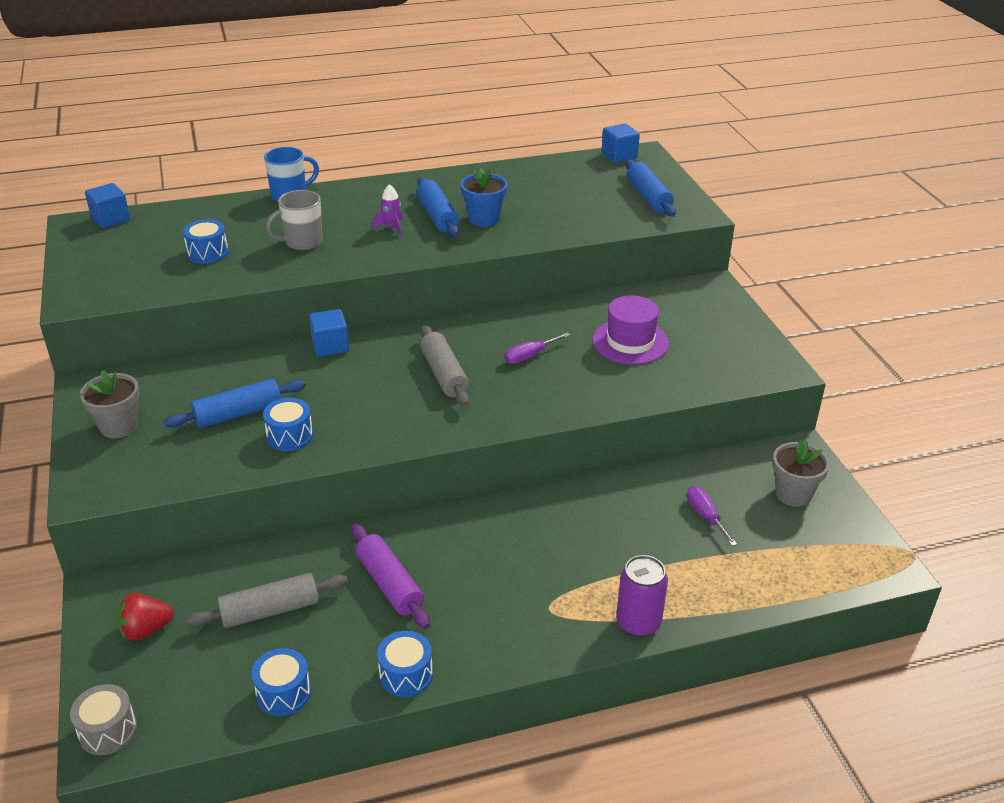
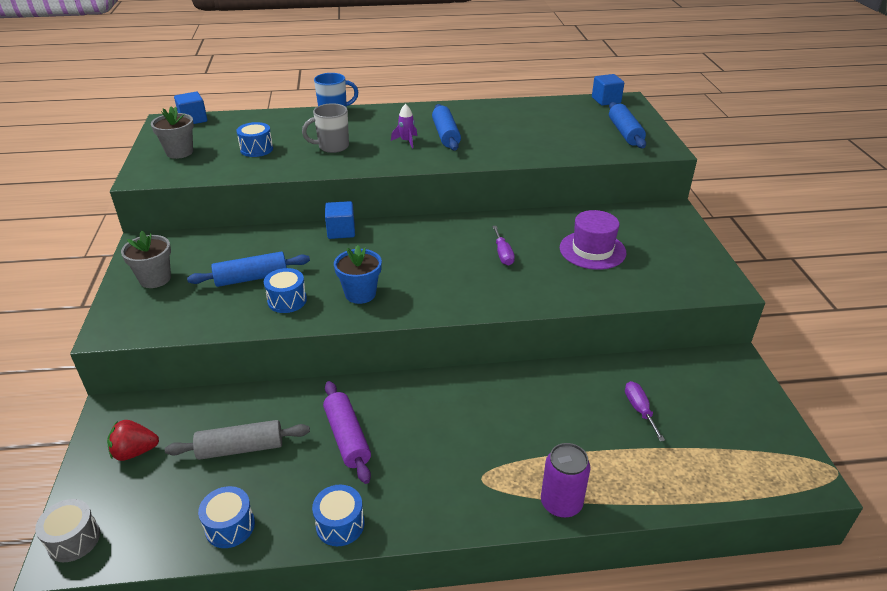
camera: 10 degrees right, 0 degrees up
(444, 374) = (428, 262): grey rolling pin -> none
(484, 219) = (483, 140): blue flower pot -> blue flower pot (360, 294)
(529, 356) = (503, 254): purple screwdriver -> purple screwdriver turned 75 degrees counterclockwise
(793, 494) = (724, 399): grey flower pot -> grey flower pot (179, 152)

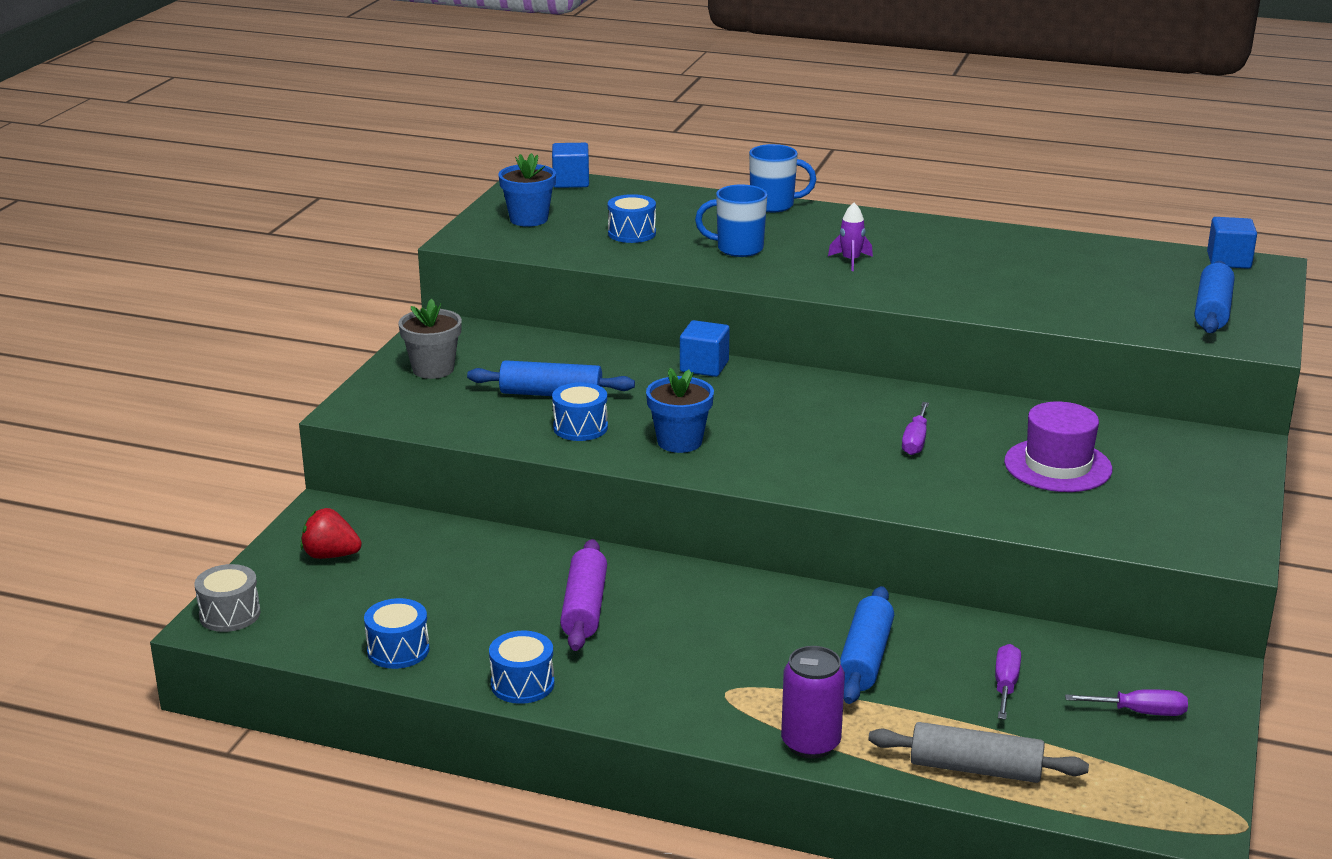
camera: 25 degrees right, 10 degrees down
(179, 152) = (528, 219): grey flower pot -> blue flower pot
(240, 448) = (451, 584): grey rolling pin -> grey rolling pin (975, 769)
(332, 147) = (738, 249): grey mug -> blue mug
(445, 135) = (917, 263): blue rolling pin -> blue rolling pin (865, 658)
(722, 404) = (1140, 712): none -> purple screwdriver

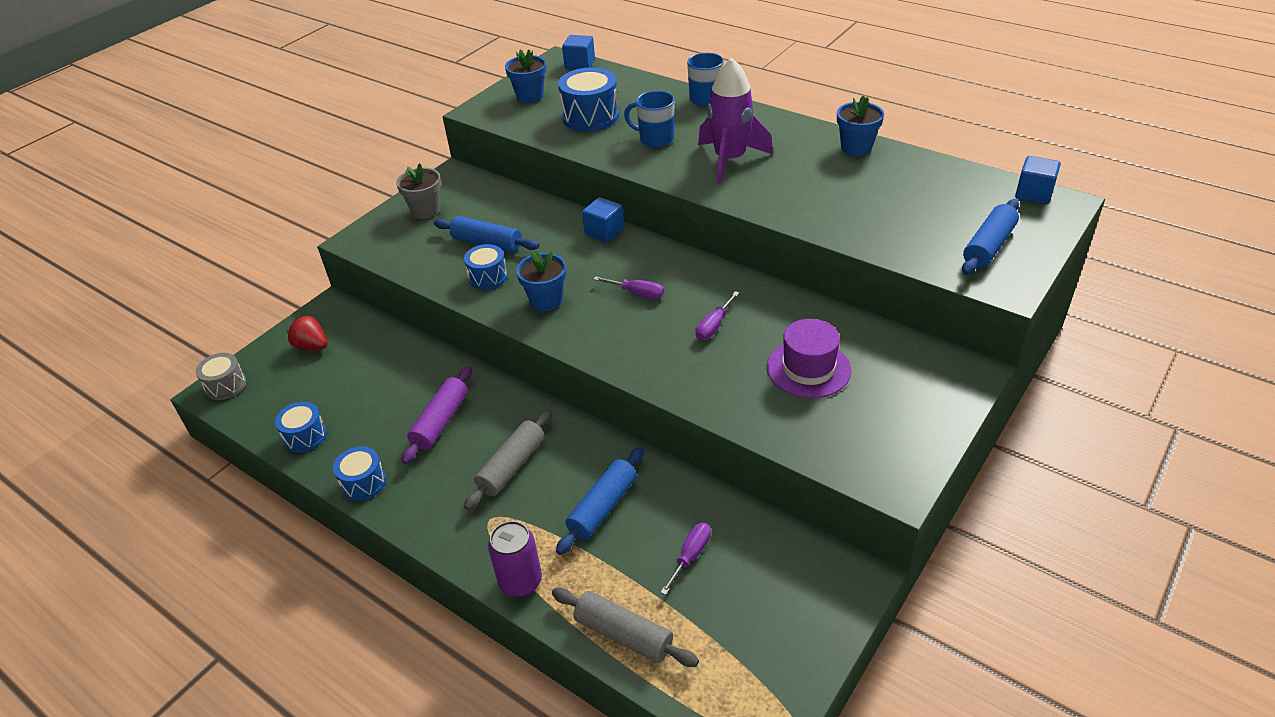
camera: 20 degrees right, 15 degrees up
(632, 233) = (590, 117): blue drum -> blue drum, size x1.64
(717, 637) = (512, 466): none -> grey rolling pin
(850, 261) = (730, 160): purple rocket -> purple rocket, size x2.29
(996, 237) = (856, 147): none -> blue flower pot
(1140, 712) = (779, 607): purple screwdriver -> purple screwdriver (637, 293)

